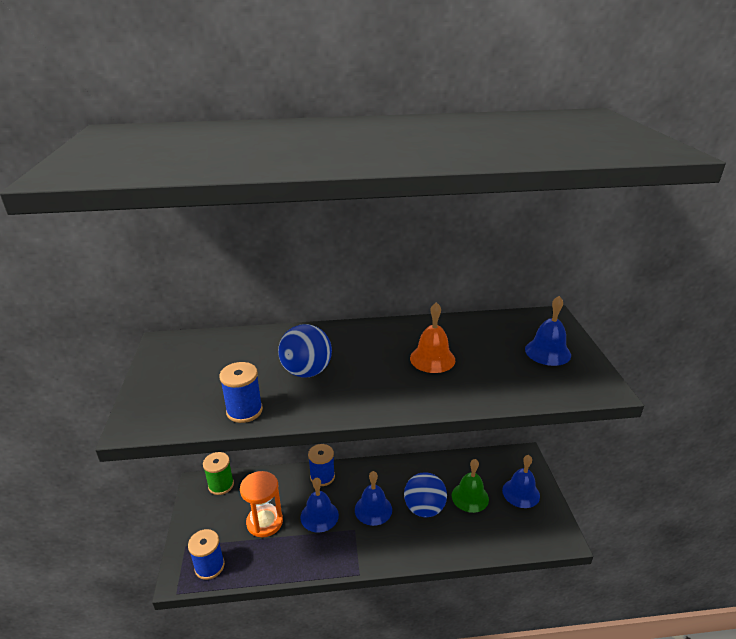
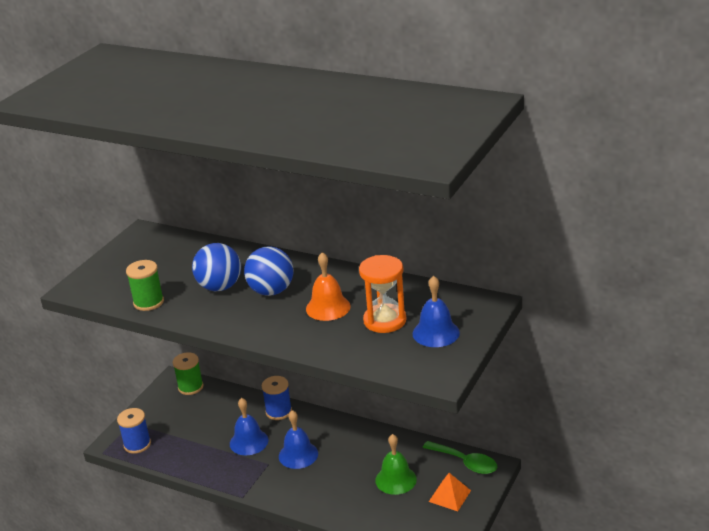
camera: 35 degrees right, 0 degrees up
(244, 411) = (148, 302): blue spool -> green spool
(264, 522) = (202, 429): orange hourglass -> orange hourglass (385, 320)
(424, 508) = (343, 472): blue ball -> blue ball (271, 291)
(504, 460) = (465, 462): none -> green spoon
(521, 493) = (449, 496): blue bell -> orange pyramid

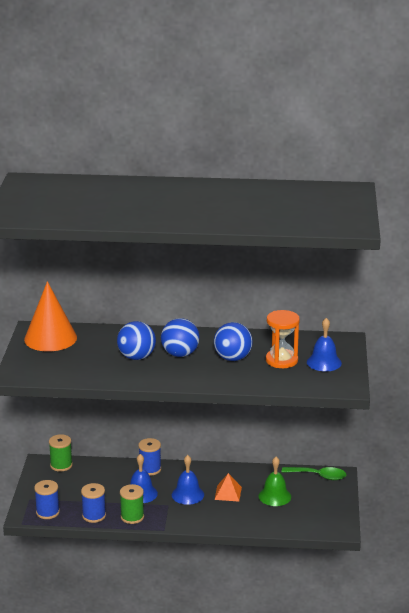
camera: 25 degrees left, 5 degrees down
(148, 302) = (88, 375): green spool -> green spool (132, 517)
(149, 247) = (50, 338): none -> orange cone
(181, 460) = (94, 516): none -> blue spool
(328, 307) = (232, 358): orange bell -> blue ball
(449, 496) = (321, 498): orange pyramid -> orange pyramid (228, 493)

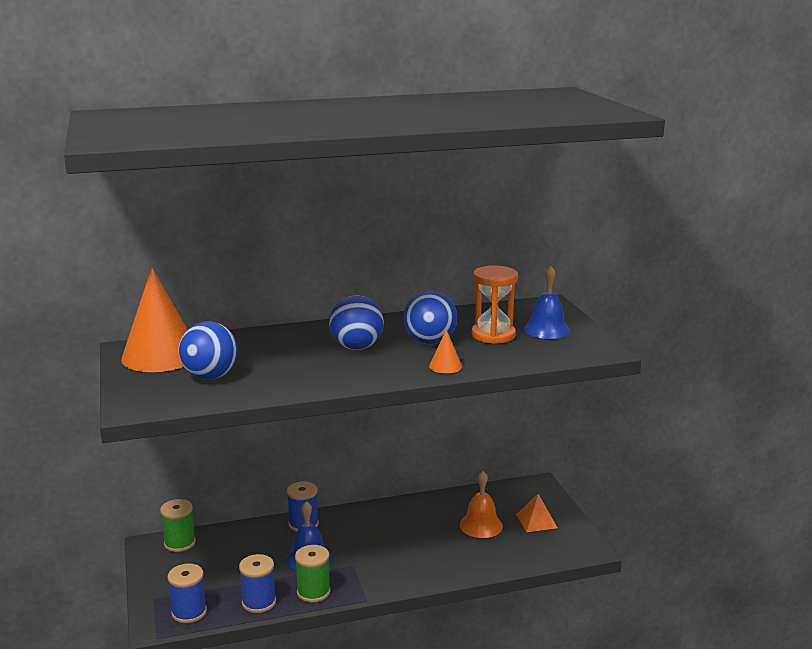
camera: 20 degrees left, 5 degrees down
(136, 357) = (300, 359): blue ball -> blue ball (210, 377)
(187, 494) = (371, 546): blue bell -> none
(228, 380) = (445, 366): none -> orange cone
(228, 493) = (421, 533): orange pyramid -> orange pyramid (536, 521)
(274, 496) = (481, 525): green bell -> orange bell
(318, 476) = (516, 491): green spoon -> none

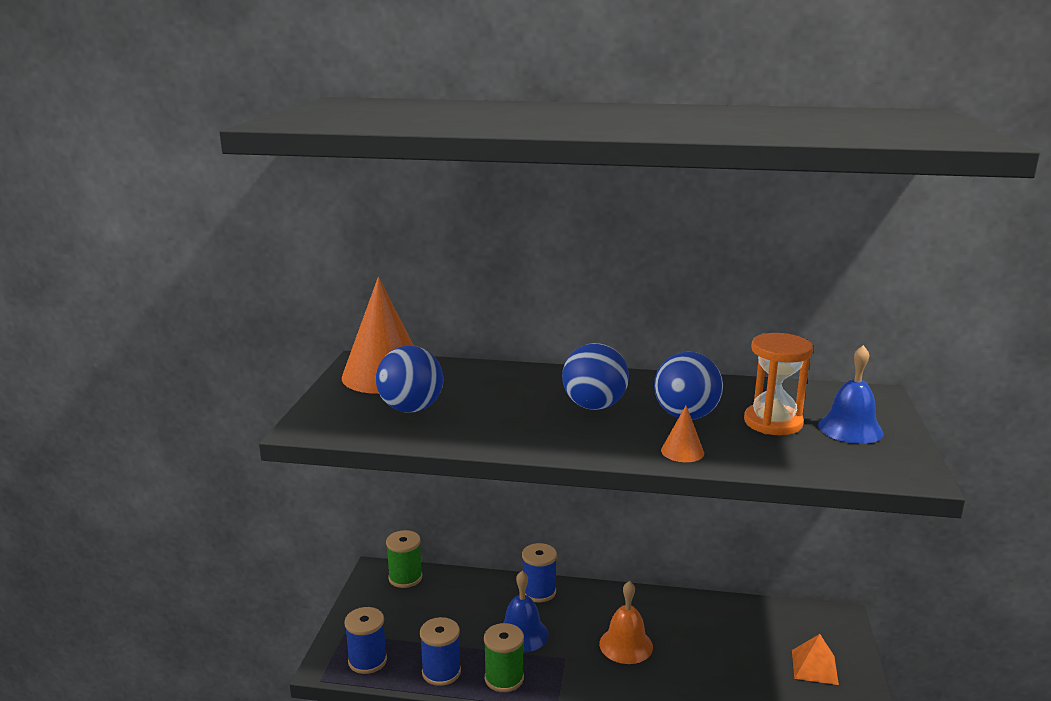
camera: 25 degrees right, 0 degrees up
(481, 525) = (740, 652): orange bell -> orange bell (626, 645)

